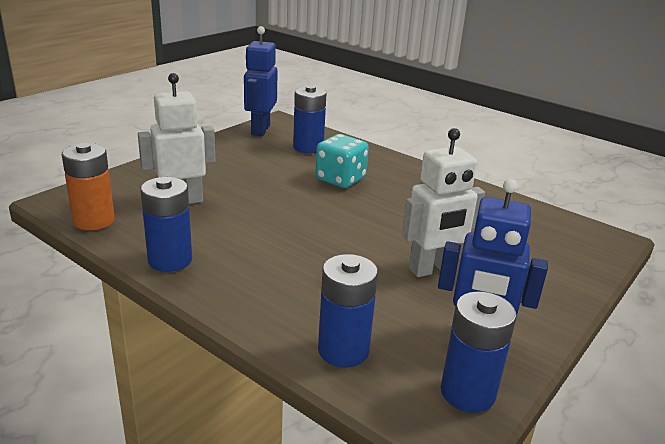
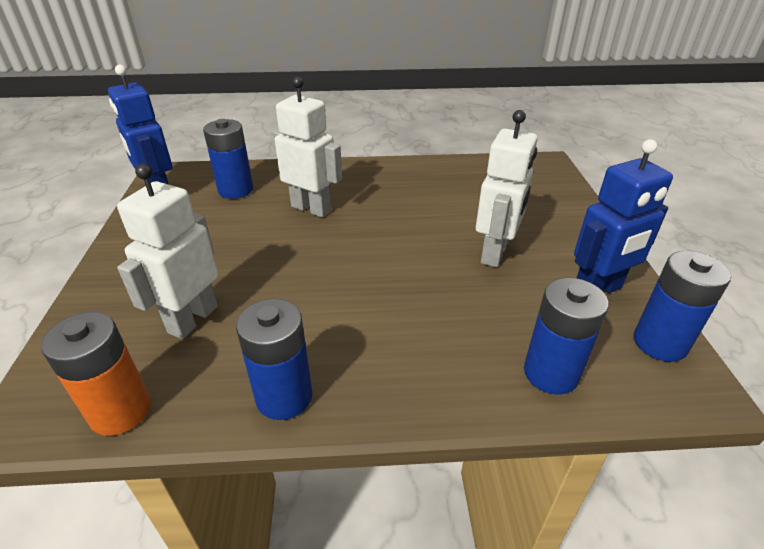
camera: 40 degrees left, 10 degrees up
(340, 179) = (311, 208): turquoise dice -> white robot

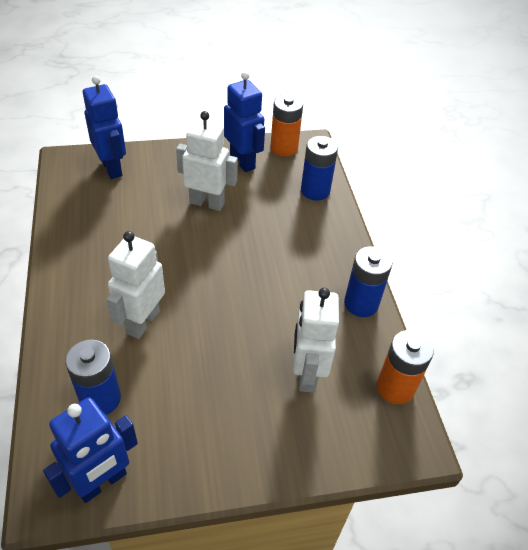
camera: 100 degrees left, 10 degrees up
(192, 319) = (306, 374): white robot -> white robot turned 75 degrees clockwise
(541, 188) = (112, 168): none -> blue robot
(659, 343) = (284, 148): blue battery -> orange battery

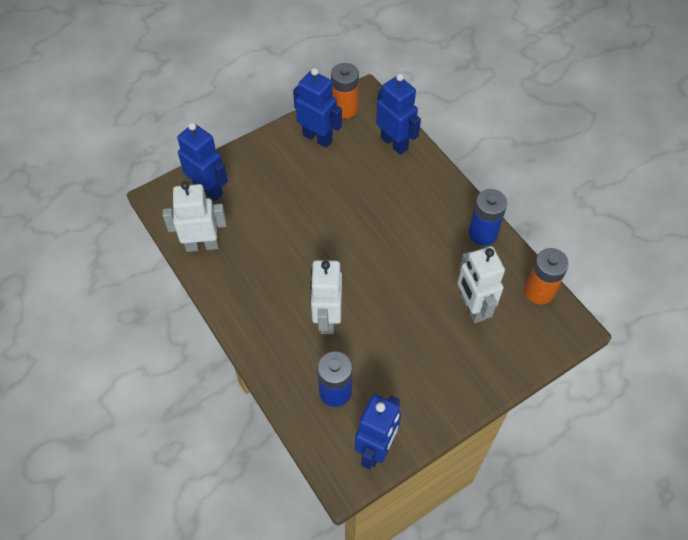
camera: 20 degrees left, 10 degrees up
(207, 203) = (312, 191): white robot -> white robot (202, 245)
(315, 191) = (394, 143): blue battery -> blue robot

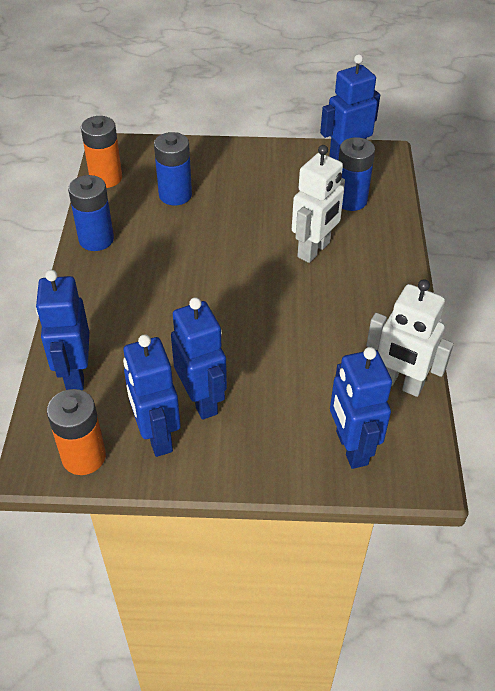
camera: 145 degrees left, 10 degrees down
(311, 169) = (202, 400): none -> blue robot
(472, 308) = (175, 195): white robot -> blue battery

